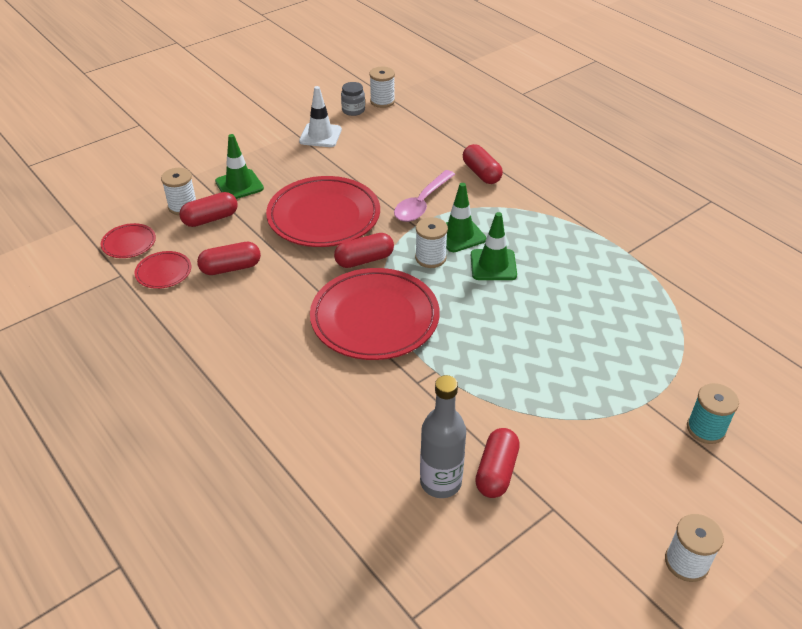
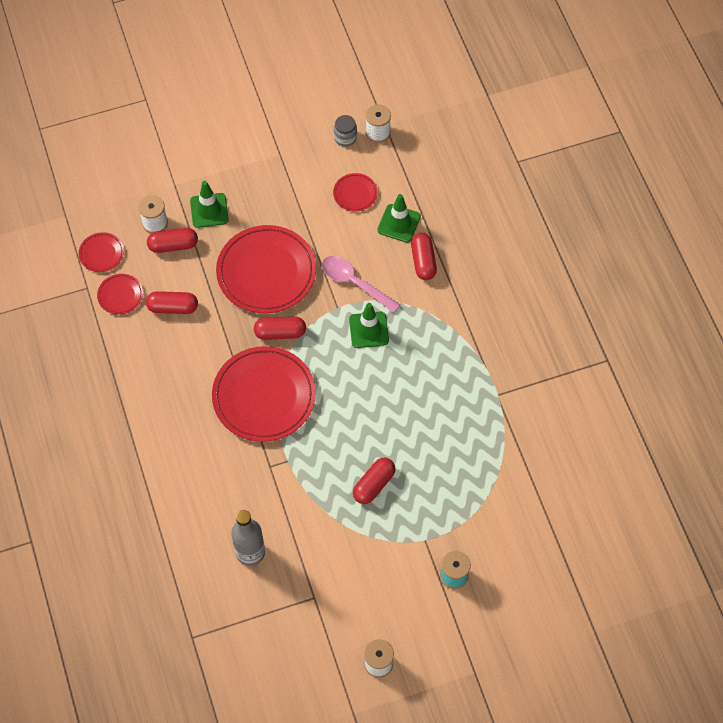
camera: 20 degrees right, 20 degrees up
(320, 135) = (301, 165): white traffic cone -> none
(384, 143) = (355, 194): none -> red plate
(422, 203) = (354, 283): pink spoon -> pink spoon turned 75 degrees clockwise
(430, 258) = (333, 348): white spool -> none
(493, 265) = (380, 372): green traffic cone -> green traffic cone (399, 223)
(496, 471) = (291, 557): red capsule -> red capsule (374, 484)

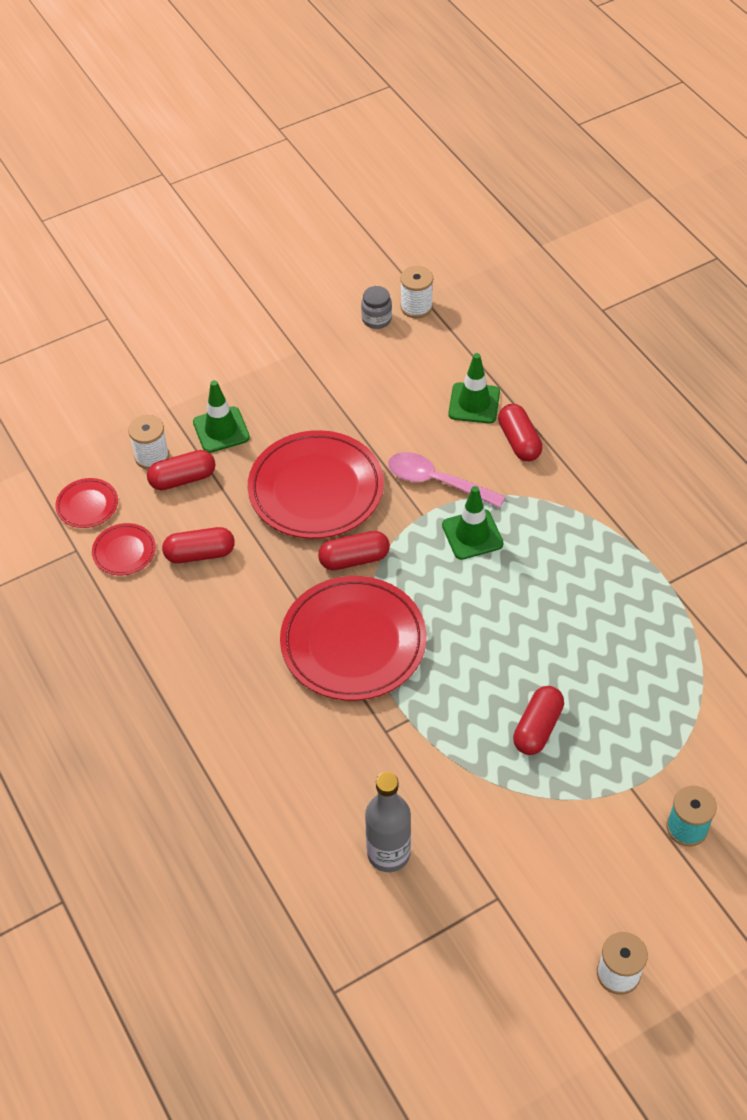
camera: 10 degrees left, 10 degrees down
(355, 194) = (407, 379): red plate -> none

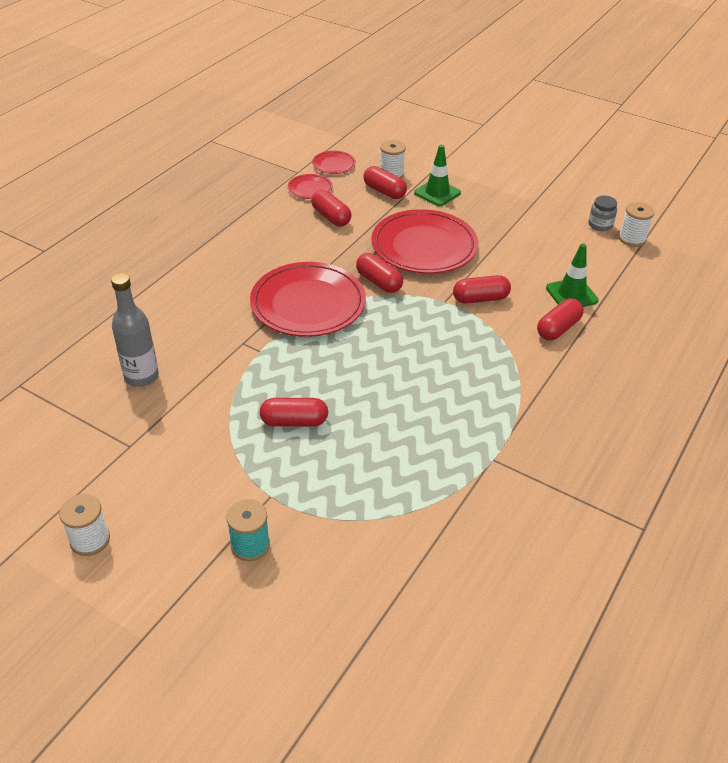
camera: 60 degrees right, 10 degrees down
(436, 482) = (480, 299): pink spoon -> red capsule
(472, 534) = (447, 331): green traffic cone -> none

